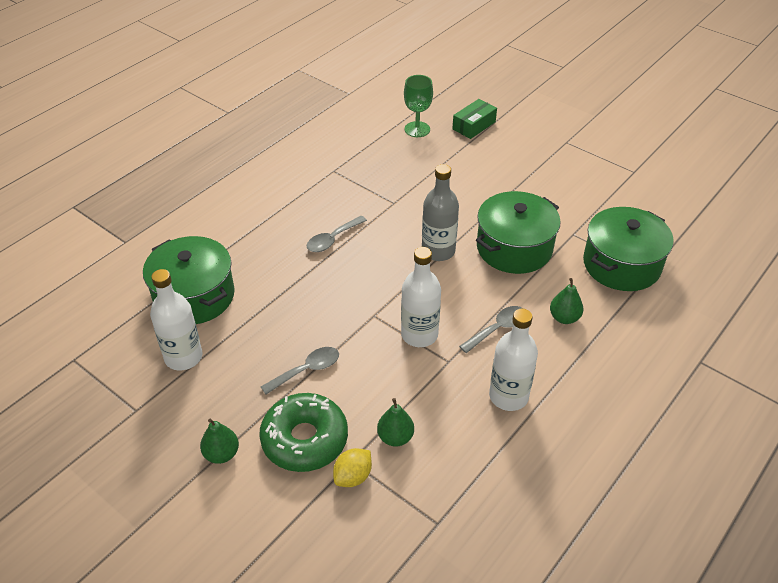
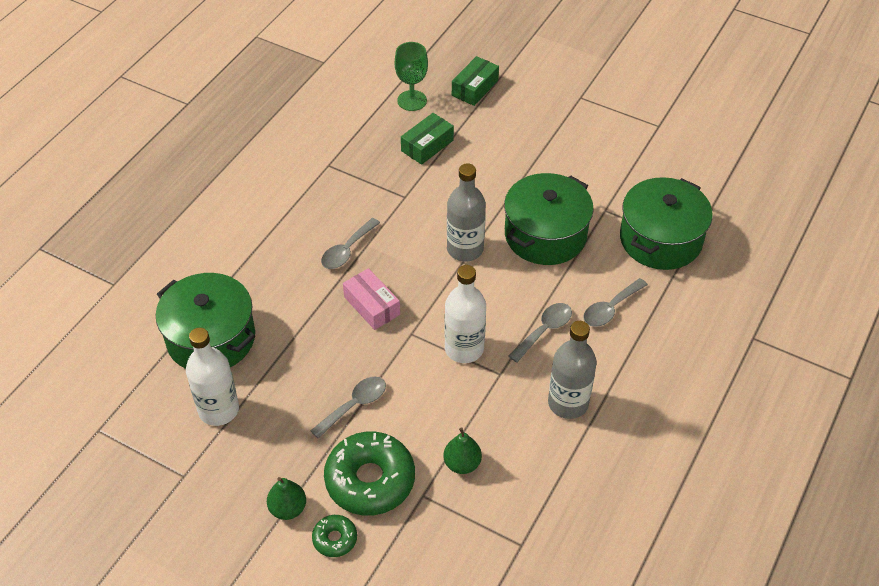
camera: 10 degrees left, 5 degrees up
(258, 489) = (335, 539): none -> green donut
(343, 287) = (372, 306): none -> pink box
(353, 476) = (428, 511): yellow lemon -> none
(422, 165) = (427, 145): none -> green box
(508, 396) = (568, 403): white bottle -> grey bottle
(564, 318) = (610, 308): green pear -> grey spoon

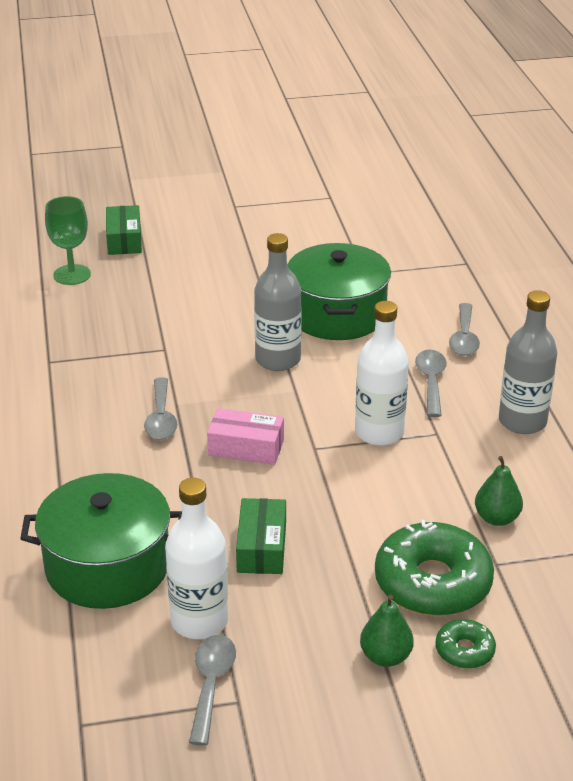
camera: 40 degrees left, 15 degrees down
(354, 405) = (336, 534): grey spoon -> grey spoon (211, 685)
(427, 145) = (134, 301): green box -> green box (262, 547)
(660, 239) = (438, 271): green pot -> none

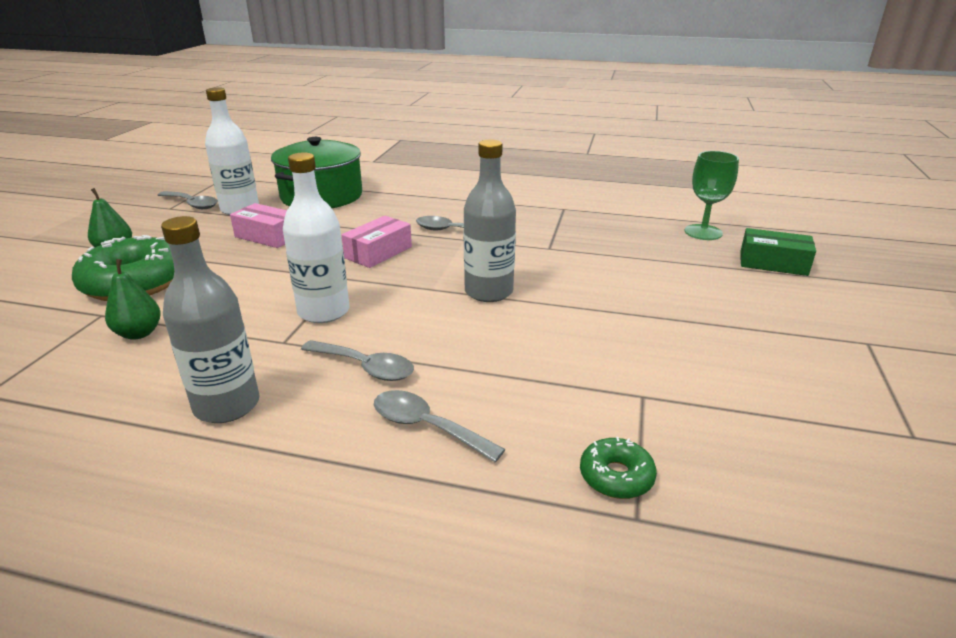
camera: 115 degrees right, 5 degrees down
(262, 547) = (268, 236): green box -> pink box
(337, 314) = (550, 346): green pot -> none
(464, 650) = (65, 276): green donut -> green donut (616, 476)

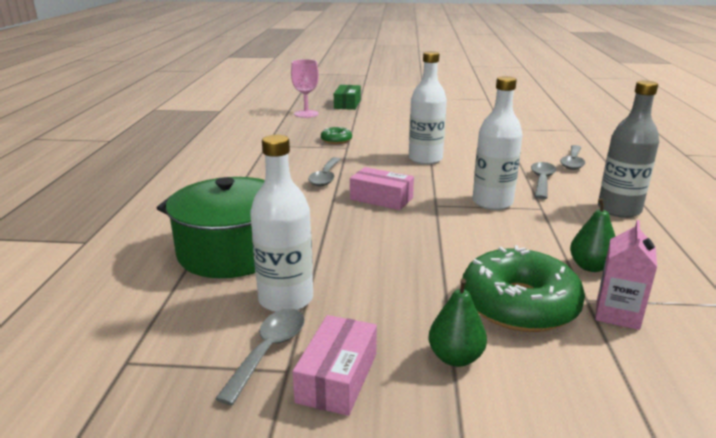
camera: 100 degrees left, 5 degrees down
(66, 323) = (617, 314): none -> pink carton
(268, 236) = (366, 257): pink box -> pink box (337, 377)
(488, 292) = (425, 159): grey bottle -> white bottle
(616, 476) = (561, 132): green donut -> green donut (336, 140)
(703, 232) = (306, 114): green goblet -> pink goblet

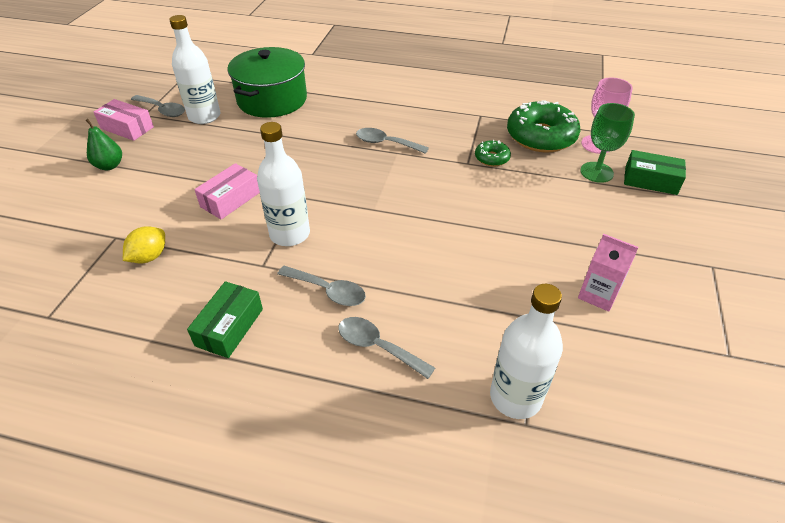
camera: 100 degrees right, 20 degrees up
(343, 114) = (596, 172): none -> green goblet
(381, 198) = (327, 168): pink box -> pink box (230, 199)
(425, 159) = (419, 212): white bottle -> white bottle (515, 397)
(519, 304) = (134, 203): green donut -> green donut (541, 136)
(590, 267) = (149, 257): green pear -> yellow lemon
(617, 314) = (90, 246): pink carton -> pink carton (598, 294)
(619, 210) = (229, 327): grey bottle -> green box

